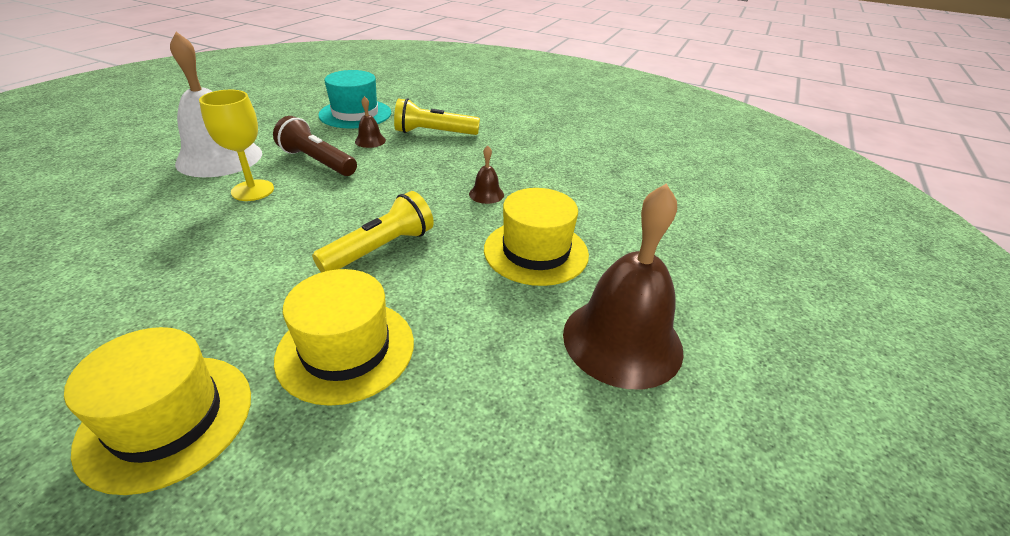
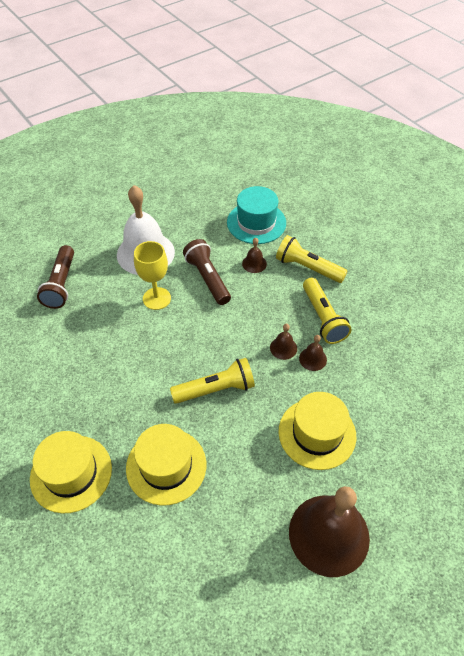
camera: 30 degrees right, 15 degrees up
(88, 208) = (61, 284): none -> brown flashlight
(446, 194) = (283, 348): none -> brown bell
(475, 162) = (323, 318): none -> yellow flashlight

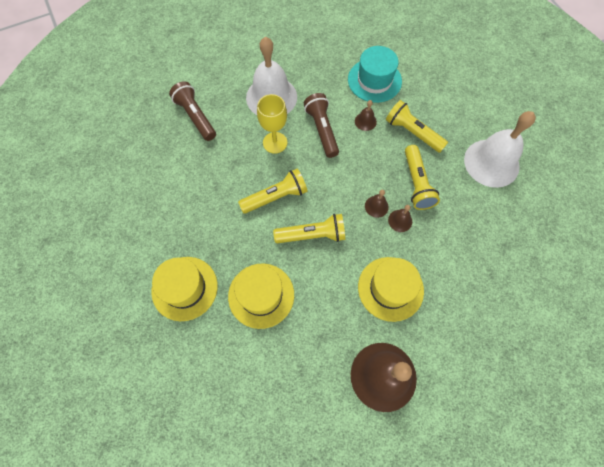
camera: 10 degrees right, 15 degrees up
(61, 284) = (195, 117): brown flashlight -> brown flashlight turned 135 degrees clockwise
(166, 355) = (276, 197): none -> yellow flashlight
(399, 286) = (491, 163): none -> white bell

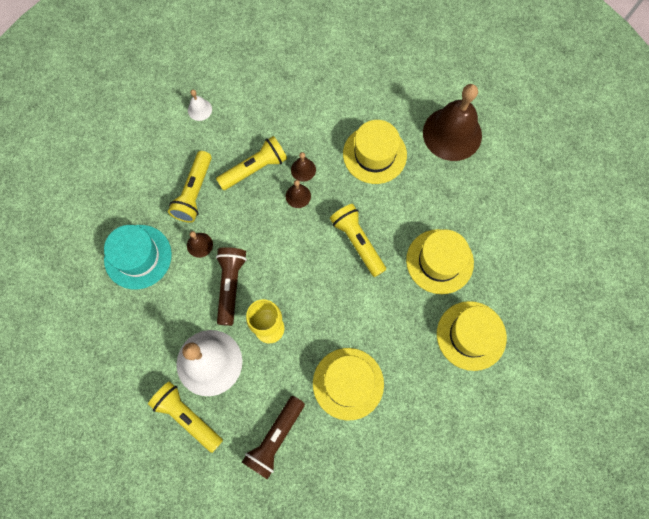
camera: 115 degrees left, 5 degrees up
(204, 178) = (348, 383): none -> yellow hat
(276, 197) = (334, 296): yellow flashlight -> yellow flashlight (187, 416)
(322, 130) = (230, 285): brown flashlight -> brown flashlight turned 135 degrees clockwise
(491, 163) = (199, 109): white bell -> white bell, size x0.42

